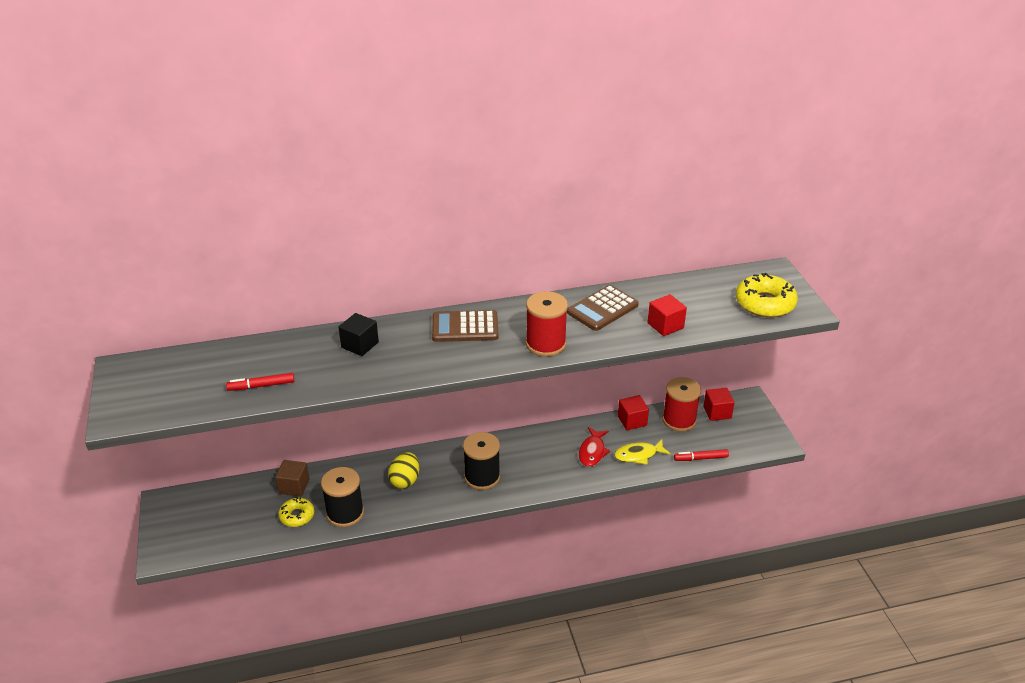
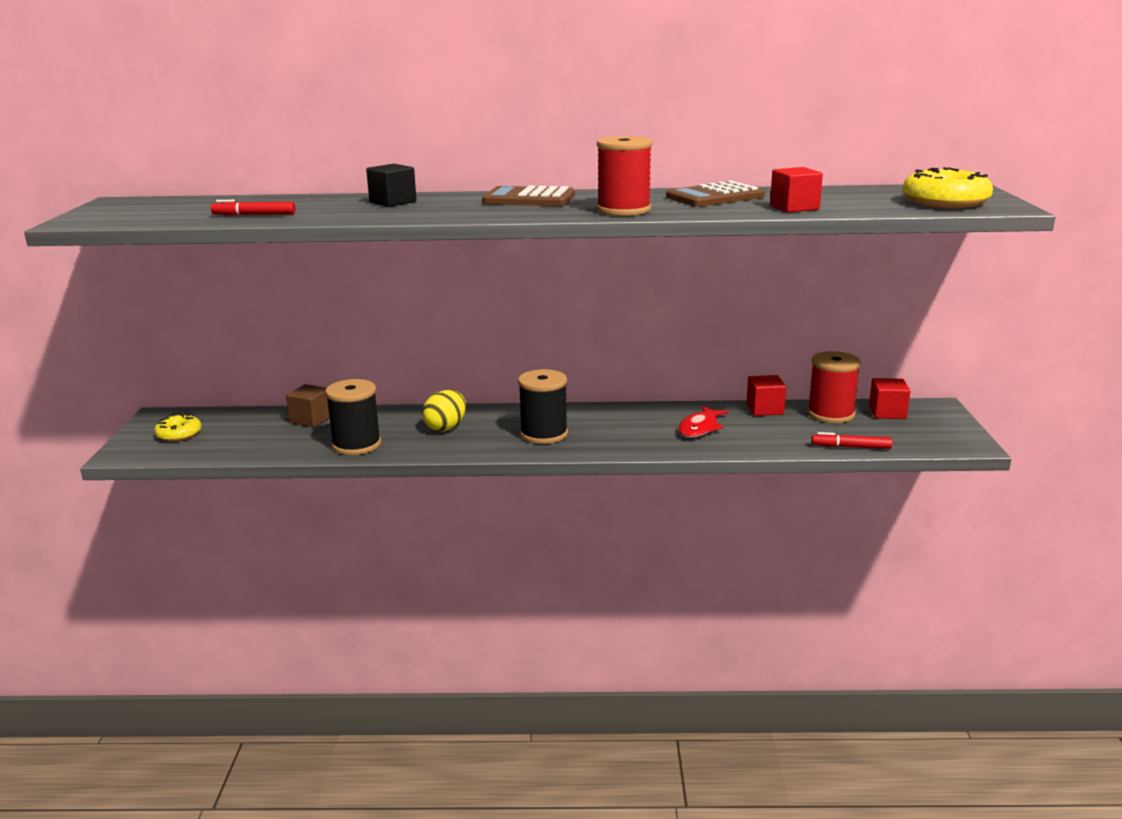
camera: 15 degrees right, 15 degrees down
(297, 516) = (298, 441): yellow donut -> yellow donut (179, 434)
(638, 455) = (762, 436): yellow fish -> none

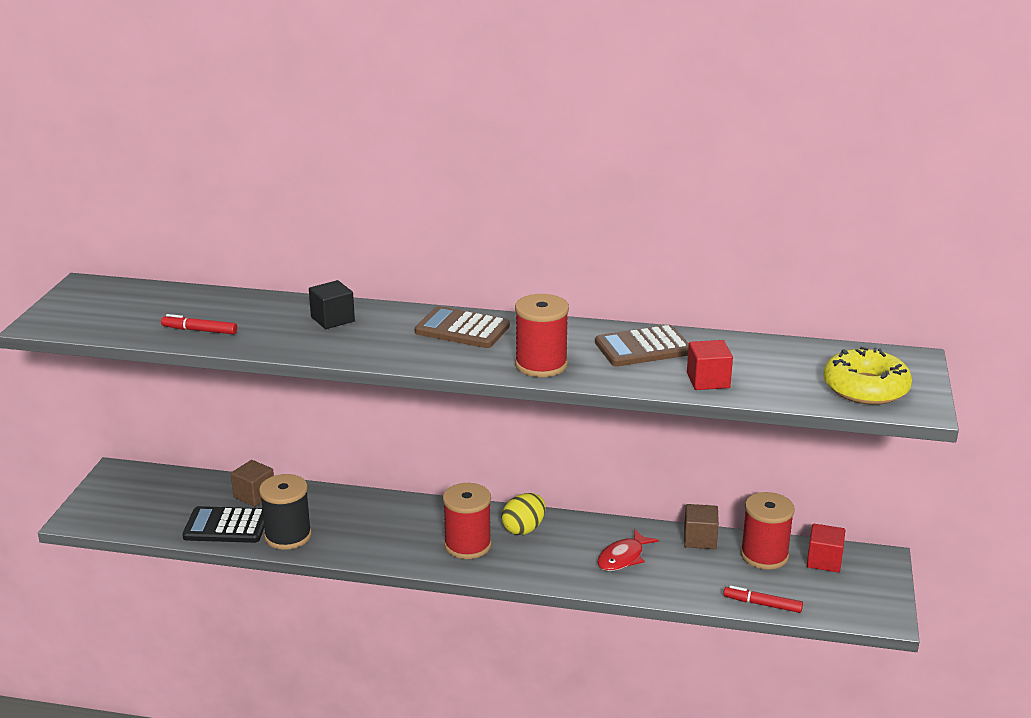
camera: 10 degrees right, 5 degrees up
(179, 434) = (130, 499): yellow donut -> none
(288, 444) = (226, 526): none -> black calculator
(446, 427) = (377, 523): yellow egg -> yellow egg (524, 529)
(544, 434) = (467, 545): black spool -> red spool
(765, 409) = (700, 539): red cube -> brown cube

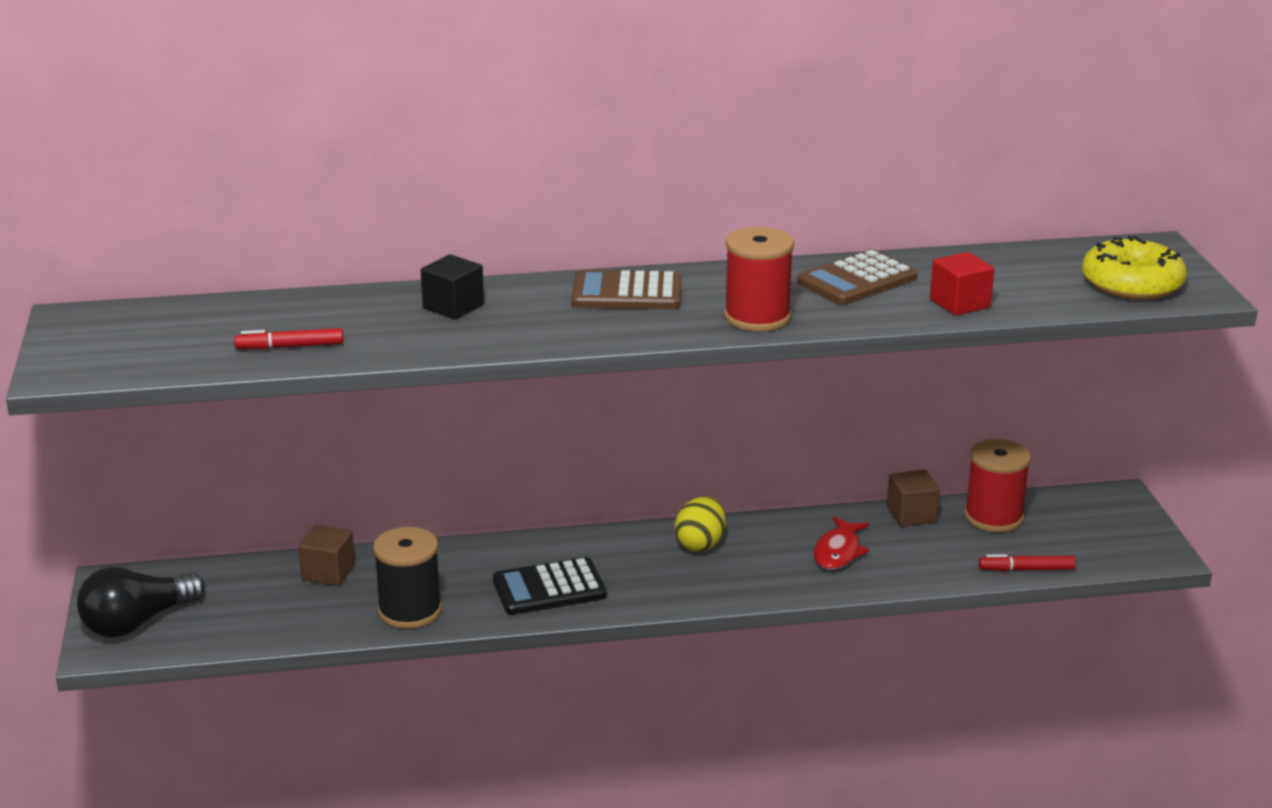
camera: 20 degrees left, 0 degrees up
(111, 505) = (137, 622): none -> black light bulb
(226, 526) = (318, 616): black calculator -> black calculator (549, 588)
(467, 545) = (645, 575): red spool -> none
(824, 561) = (1061, 510): red cube -> none

